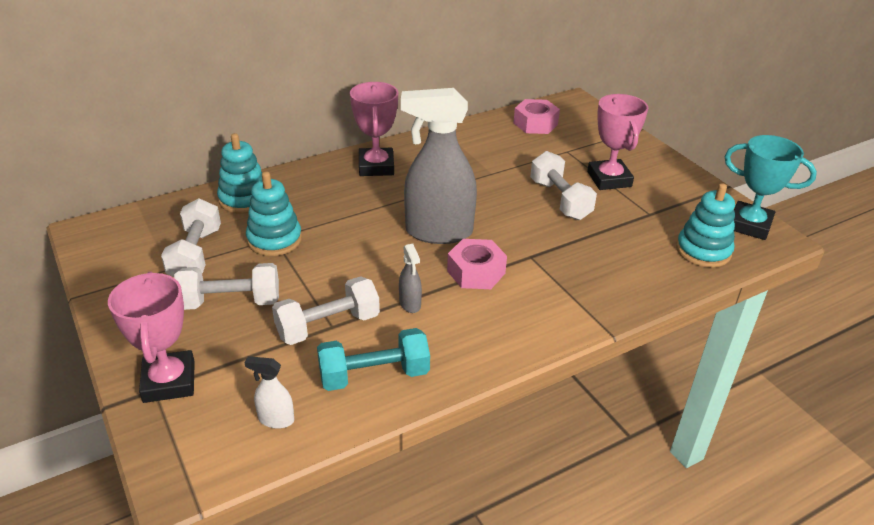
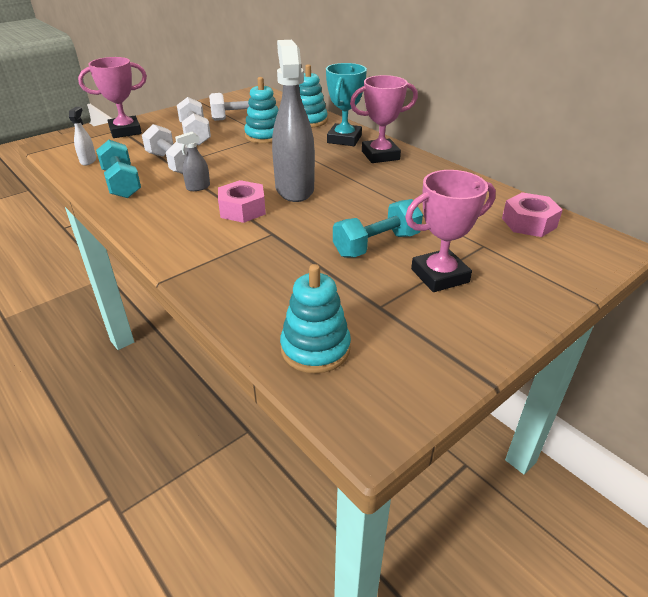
camera: 80 degrees right, 0 degrees up
(560, 200) = (376, 245): white dumbbell -> turquoise dumbbell
(749, 225) = (394, 399): turquoise trophy -> turquoise trophy (344, 139)

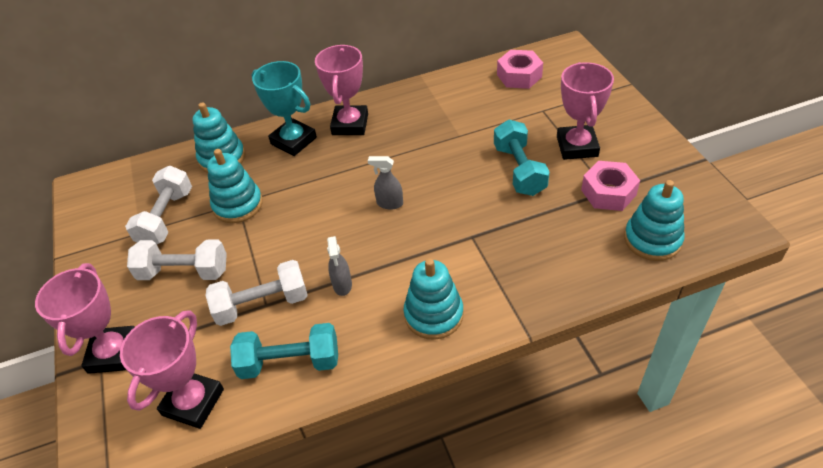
camera: 65 degrees left, 10 degrees up
(88, 161) = (193, 402): white spray bottle -> pink trophy
(175, 230) = (433, 314): none -> turquoise stacking toy
(242, 209) = (413, 252): pink nut -> pink nut (608, 192)
(294, 189) = (389, 203): grey spray bottle -> grey spray bottle, size x0.42

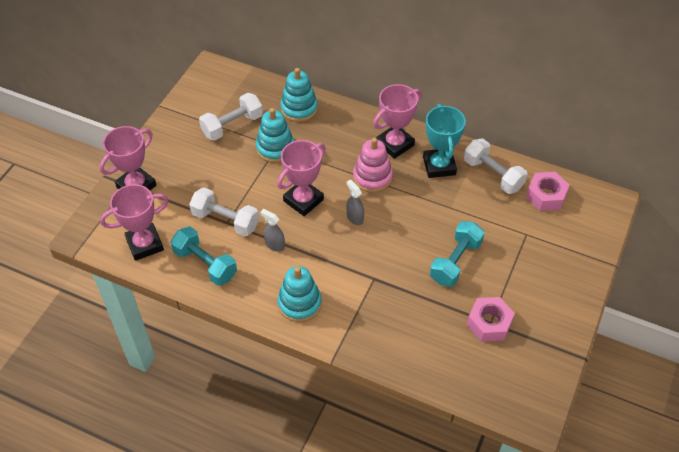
camera: 40 degrees right, 5 degrees up
(184, 272) = (209, 168): white dumbbell -> white dumbbell (493, 175)
(293, 141) = (350, 129): turquoise trophy -> turquoise trophy (439, 166)
(342, 285) = (274, 245): grey spray bottle -> grey spray bottle turned 90 degrees clockwise
(363, 162) = (372, 177): none -> pink stacking toy
(577, 146) = (513, 277): pink trophy -> pink trophy (303, 200)
(652, 240) = (473, 374): turquoise stacking toy -> none

